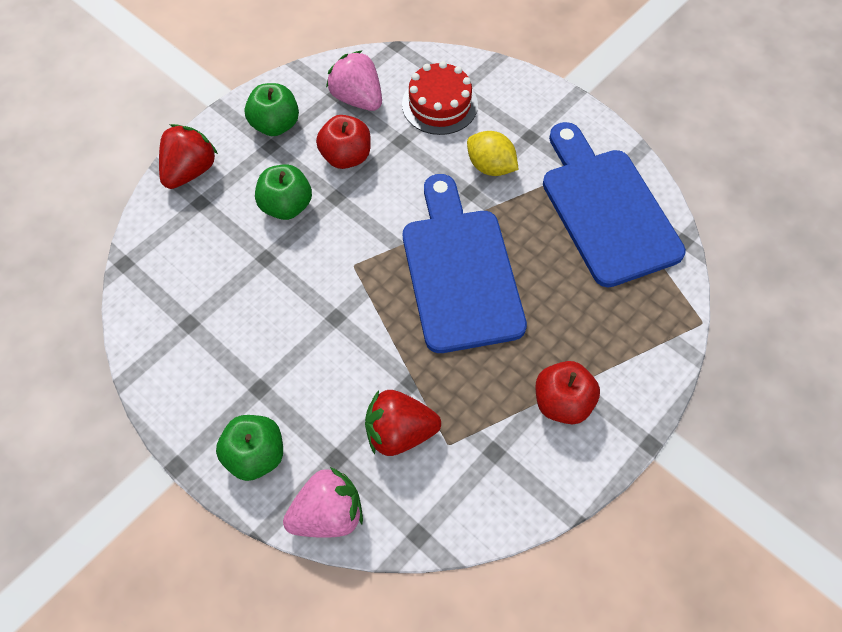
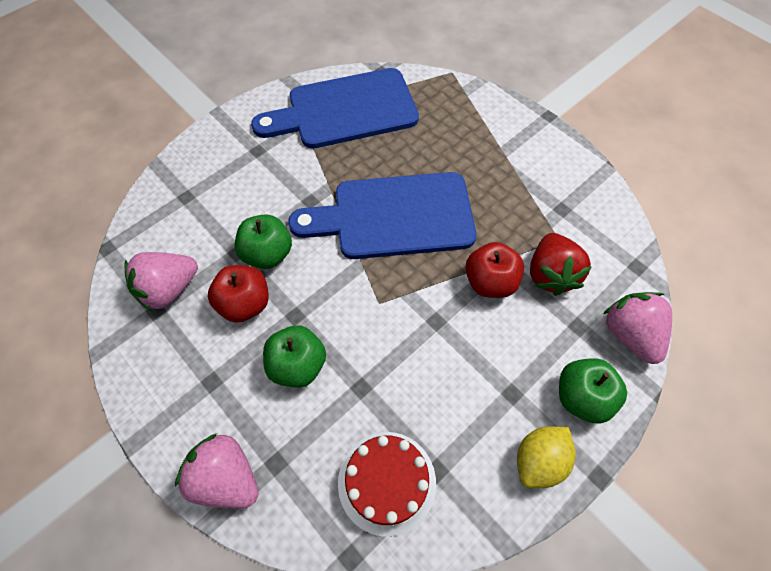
camera: 85 degrees left, 0 degrees up
(190, 171) = (226, 477): red strawberry -> pink strawberry
(275, 125) = (182, 376): green apple -> green apple (268, 254)
(439, 104) = (200, 216): red cake -> red cake (387, 482)
(490, 166) = (284, 183): yellow lemon -> yellow lemon (539, 460)
(562, 402) = (518, 161): red apple -> red apple (490, 282)

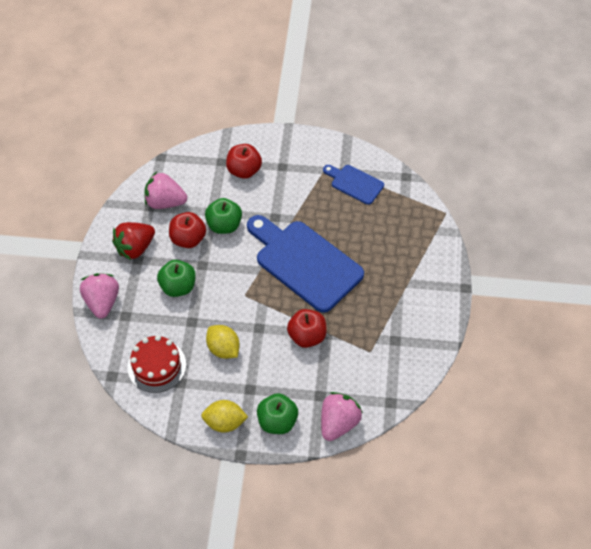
camera: 50 degrees right, 5 degrees down
(221, 185) = (244, 170): none -> red apple
(345, 110) = (355, 183): blue cutting board -> blue cutting board, size x0.51
(431, 380) = (223, 349): none -> yellow lemon
(550, 274) = (341, 362): red strawberry -> red strawberry (135, 248)

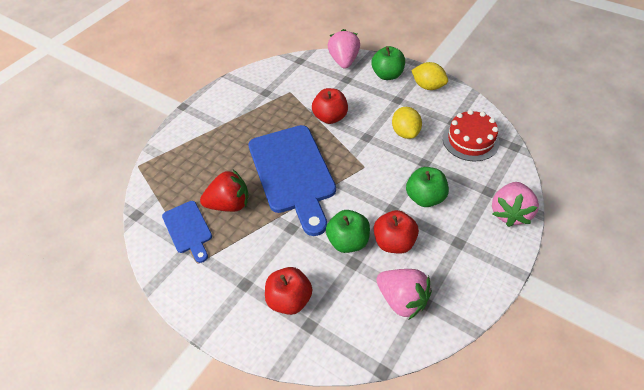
camera: 150 degrees left, 5 degrees down
(135, 248) = (457, 256): red strawberry -> red strawberry (229, 204)
(338, 423) = (344, 61): pink strawberry -> pink strawberry turned 120 degrees clockwise

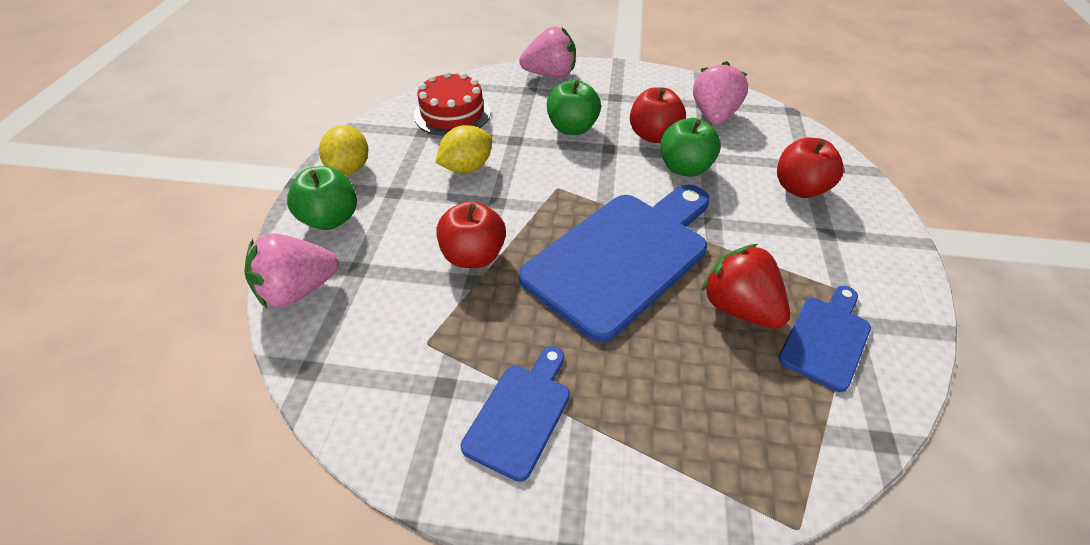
camera: 120 degrees left, 5 degrees down
(238, 109) = (520, 414): none -> blue cutting board

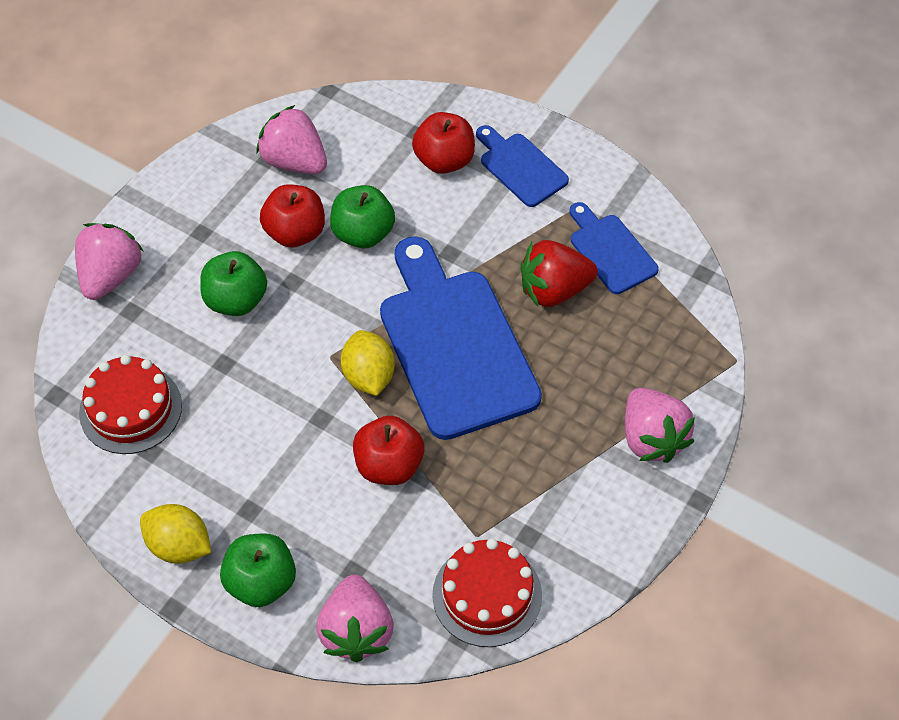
camera: 65 degrees left, 10 degrees up
(362, 374) = (487, 595): none -> red cake
(466, 167) = (247, 427): yellow lemon -> yellow lemon (368, 376)
(520, 414) = (580, 489): blue cutting board -> blue cutting board (520, 167)
(624, 465) = (652, 438): none -> pink strawberry

